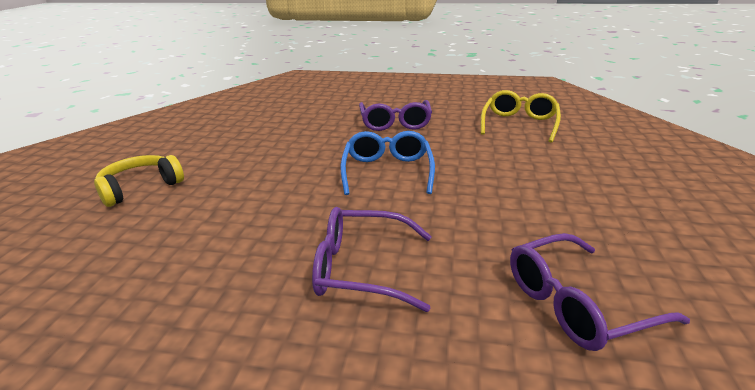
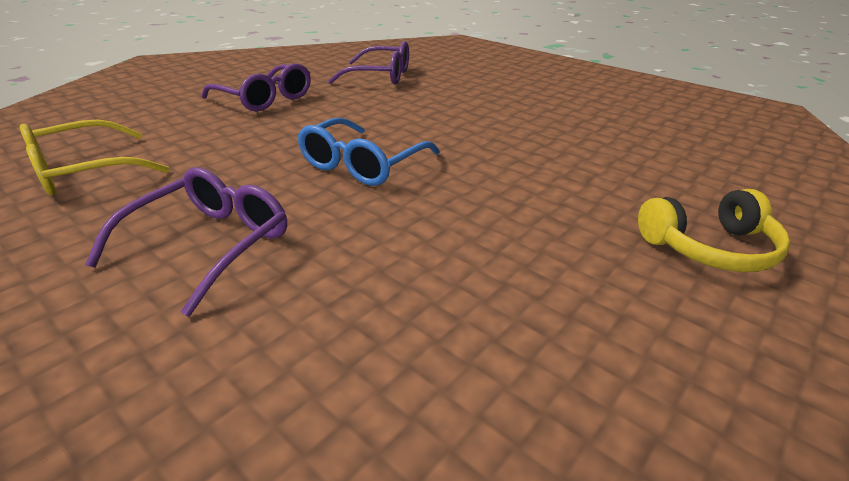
camera: 150 degrees left, 5 degrees up
(361, 268) = (475, 111): purple glasses -> purple glasses (265, 99)

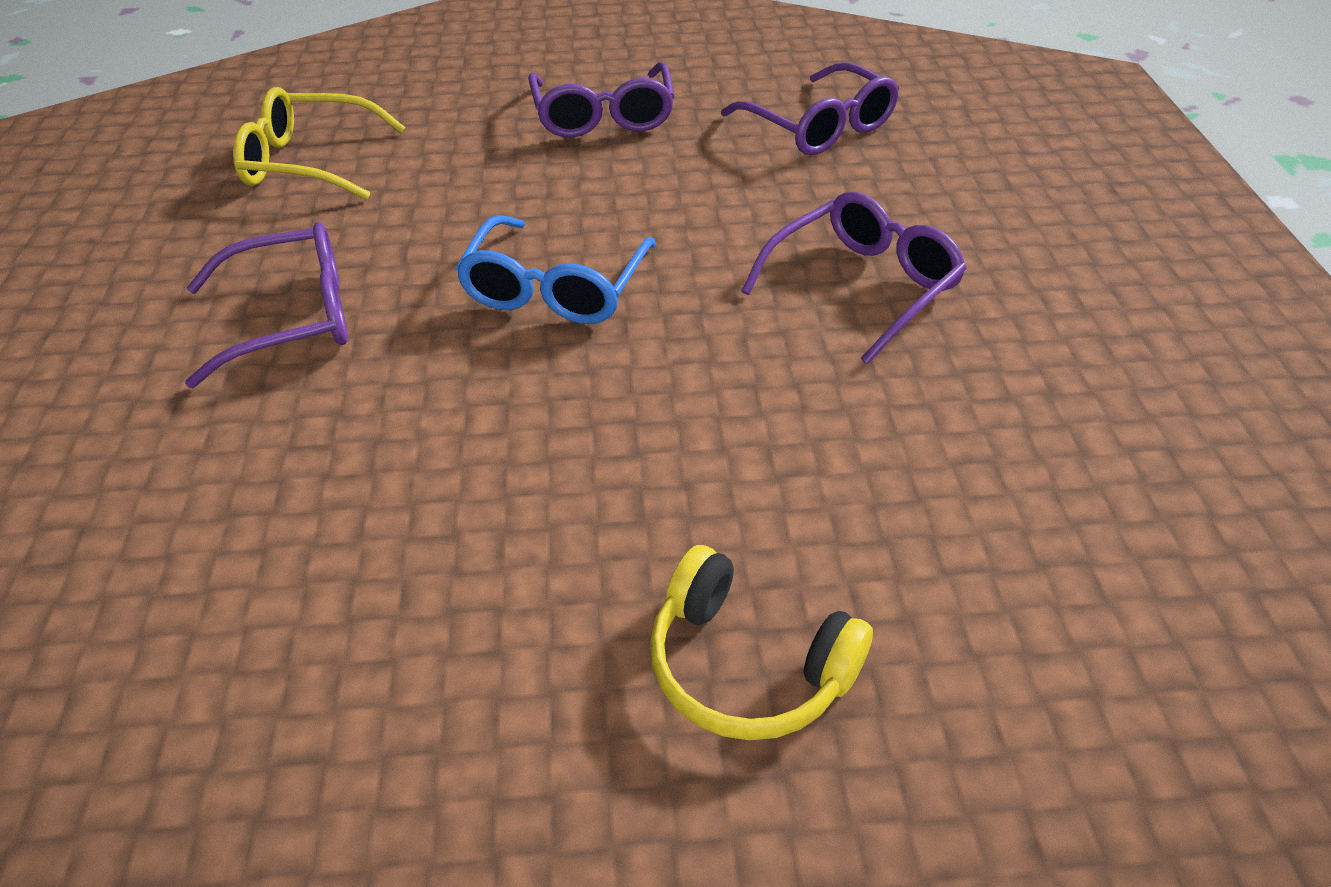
camera: 45 degrees right, 10 degrees up
(362, 165) = (555, 288): blue glasses -> blue glasses turned 60 degrees counterclockwise
(495, 115) = (863, 287): none -> purple glasses

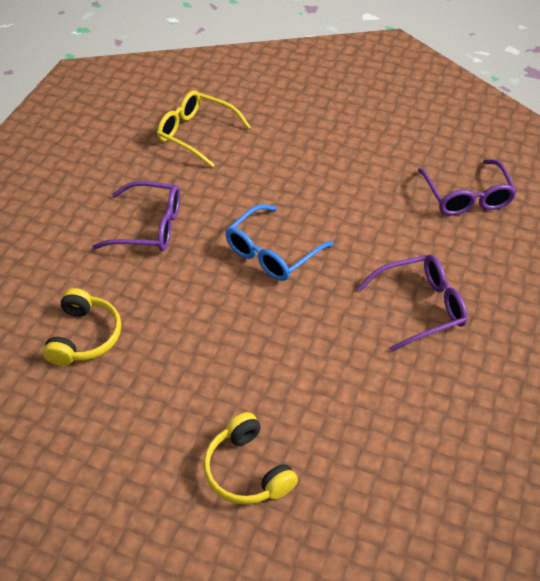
camera: 25 degrees right, 5 degrees up
(248, 549) = (85, 336): none -> yellow headphones
(603, 116) = (355, 150): purple glasses -> none

